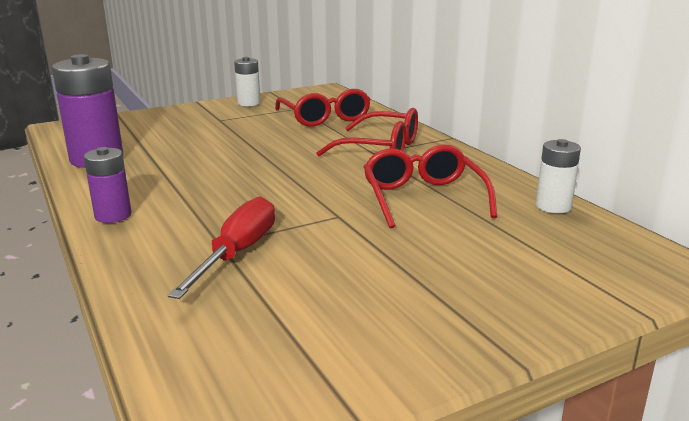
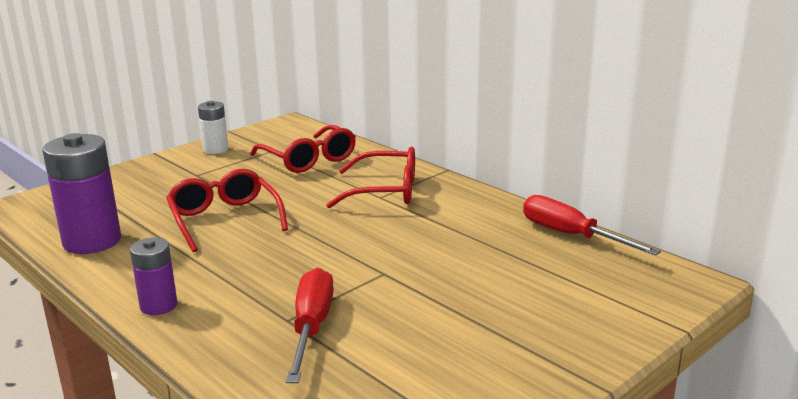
camera: 15 degrees left, 0 degrees up
(423, 198) = (453, 242): red glasses -> red glasses (224, 219)
(553, 206) = (571, 235): white battery -> red screwdriver

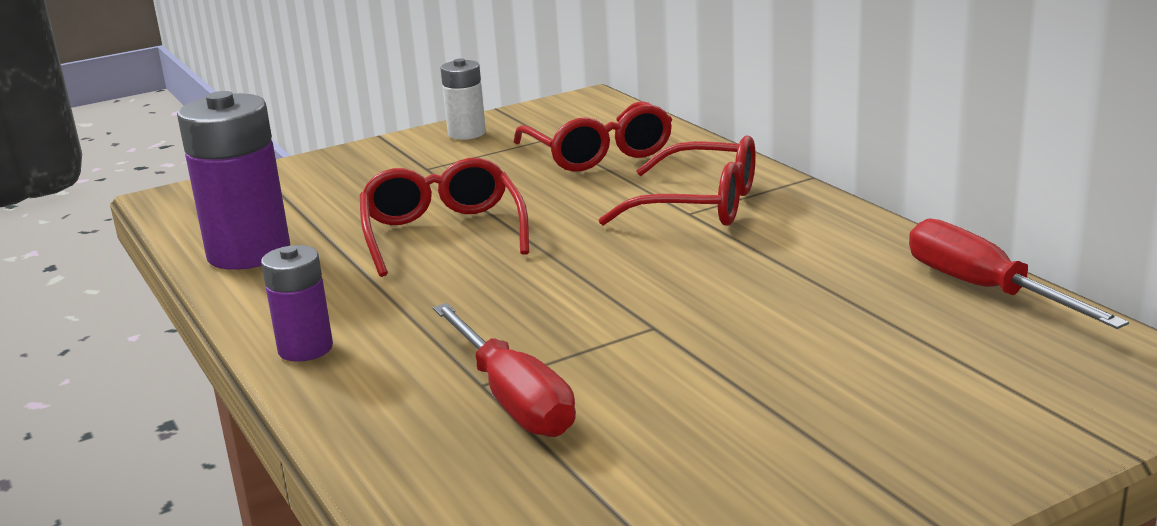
camera: 15 degrees right, 0 degrees up
(311, 327) = (513, 398): red screwdriver -> red screwdriver turned 135 degrees clockwise

